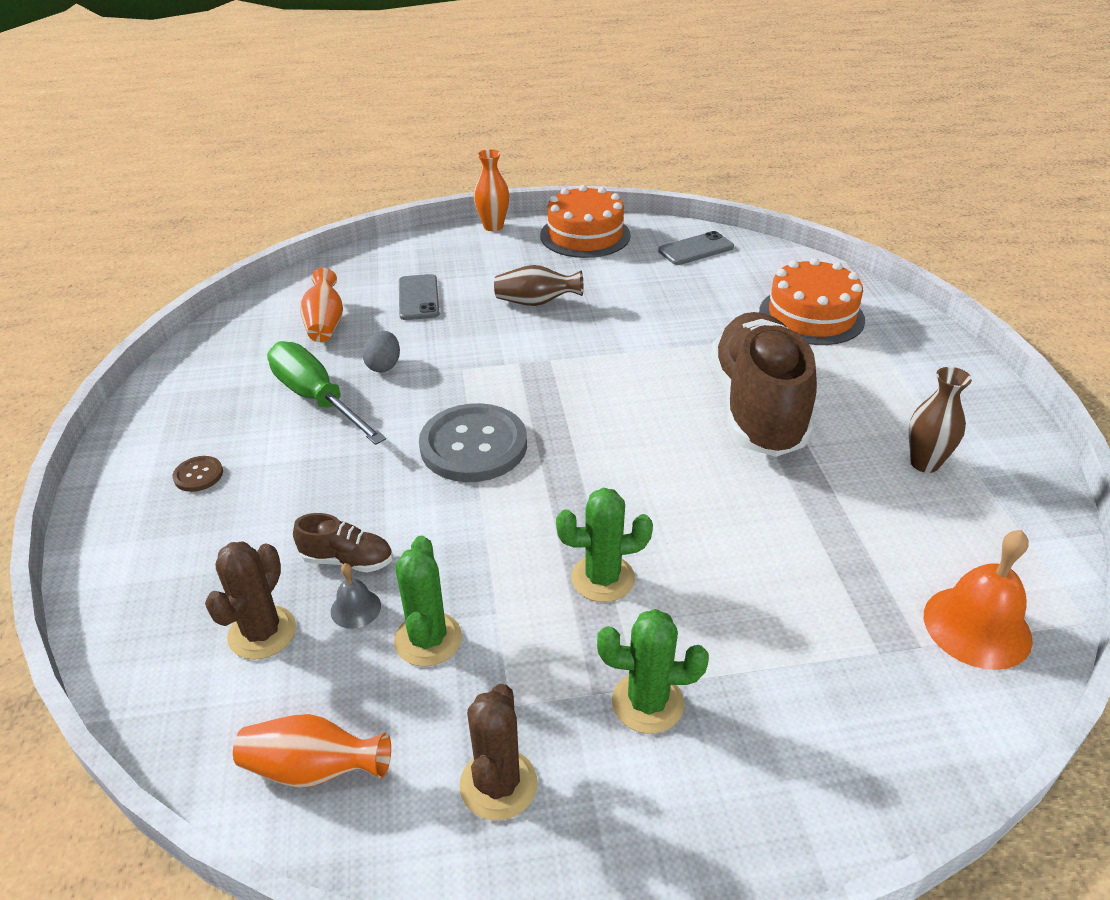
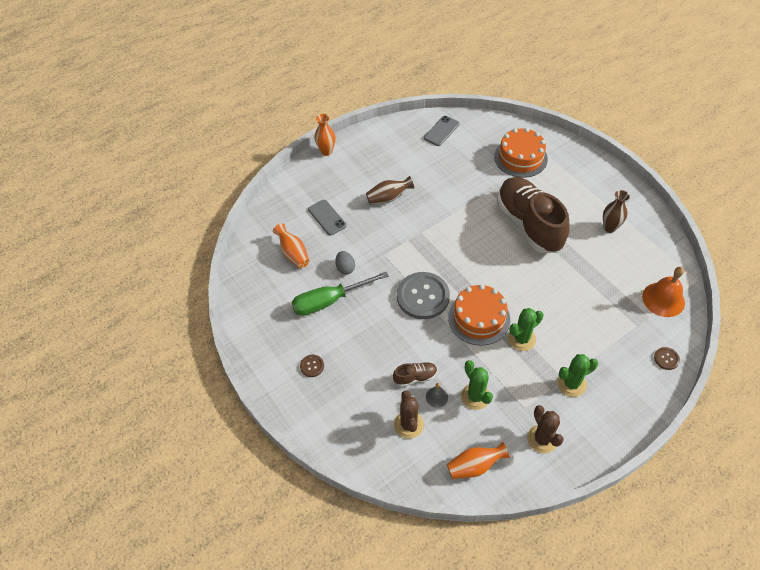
camera: 25 degrees left, 15 degrees up
(317, 399) = (329, 301): green screwdriver -> green screwdriver turned 45 degrees counterclockwise
(585, 235) = (379, 141): orange cake -> orange cake (479, 318)
(915, 749) = (666, 359): none -> brown button

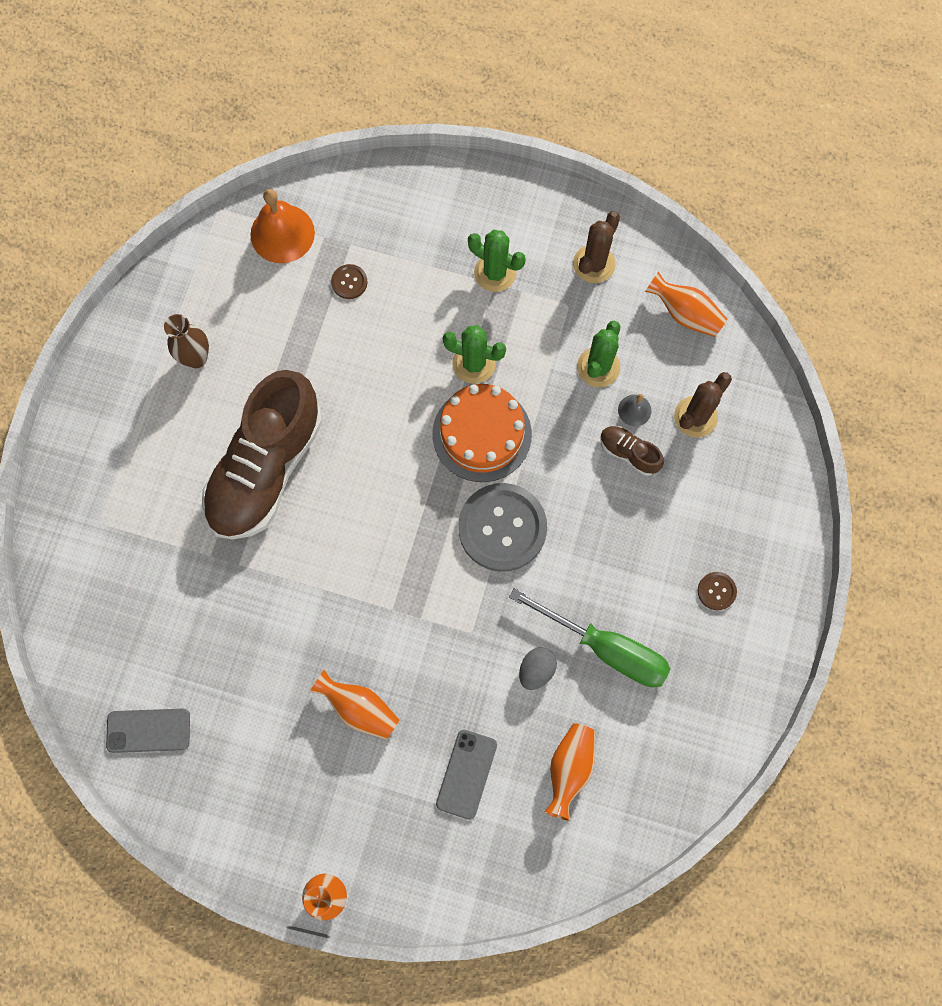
camera: 130 degrees left, 20 degrees up
(388, 198) = (359, 708): brown vase -> orange vase
(520, 158) = (129, 562): orange cake -> none
(666, 359) = (377, 189): brown button -> brown button (349, 282)

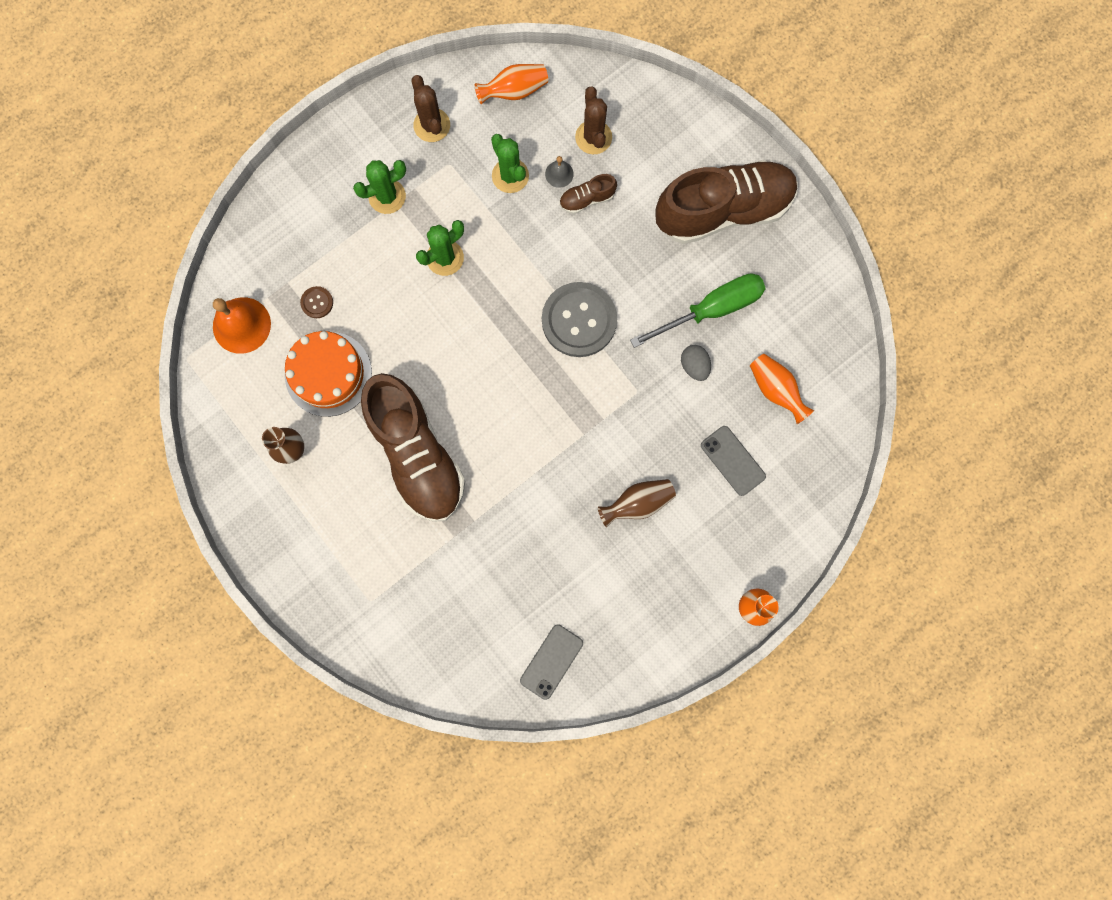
camera: 55 degrees left, 5 degrees up
(359, 708) = (638, 503): orange vase -> brown vase
(482, 434) = (501, 288): orange cake -> orange cake (328, 374)
(716, 591) = (723, 210): brown button -> brown shoe

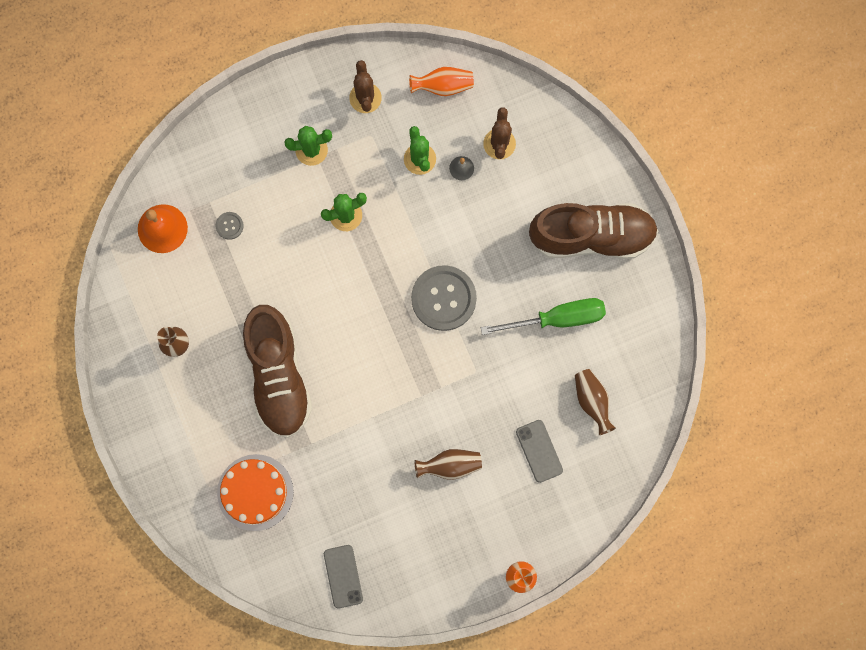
camera: 15 degrees right, 0 degrees up
(317, 302) = (229, 226): brown button -> grey button
(328, 374) = (223, 288): orange cake -> orange cake (255, 492)
(551, 661) = (343, 576): grey phone -> grey phone turned 60 degrees counterclockwise
(587, 199) = (479, 196): brown shoe -> none
(694, 366) = (529, 362): grey egg -> none
(775, 390) = (592, 401): orange vase -> brown vase

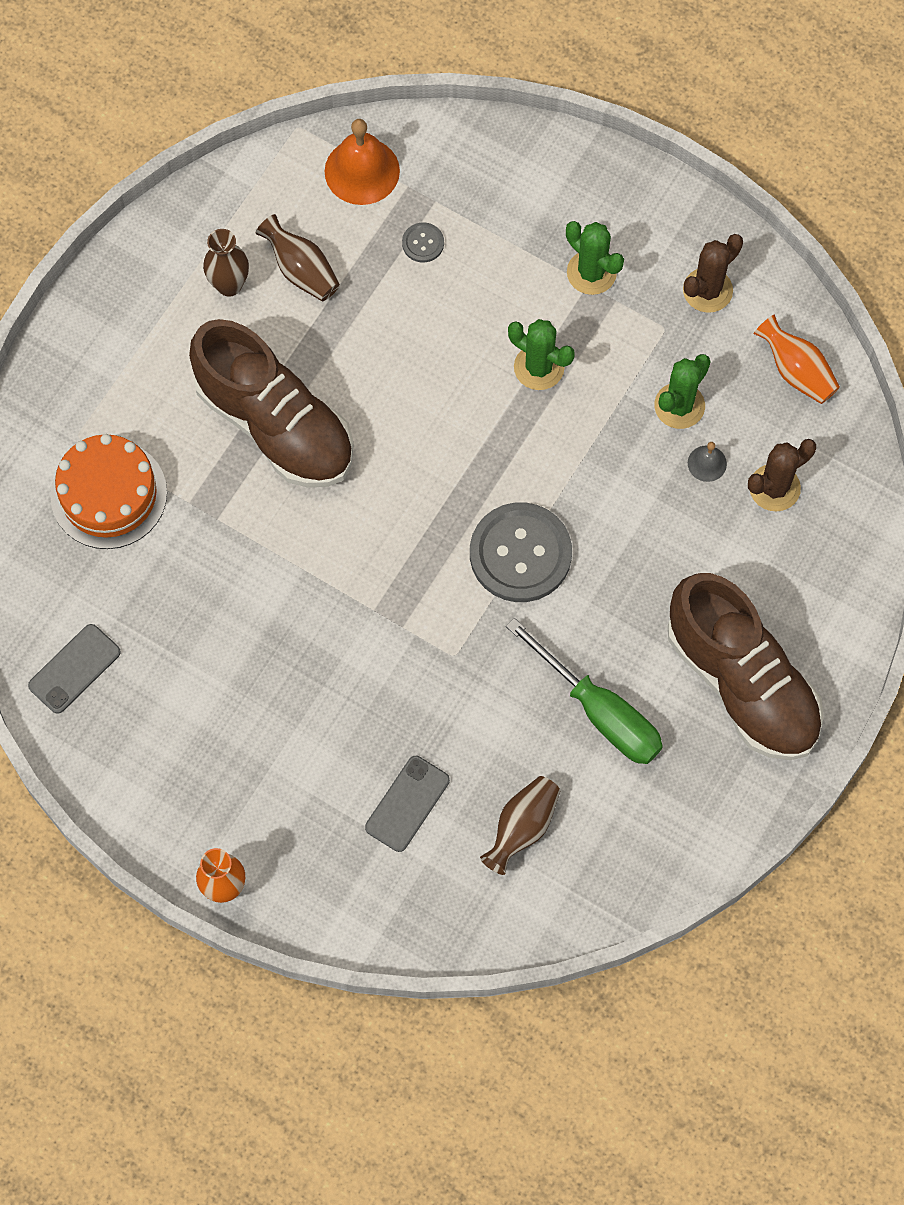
camera: 55 degrees right, 10 degrees down
(278, 376) = (275, 424): brown shoe -> brown shoe turned 90 degrees counterclockwise
(450, 465) = (309, 705): brown vase -> brown vase (301, 270)

